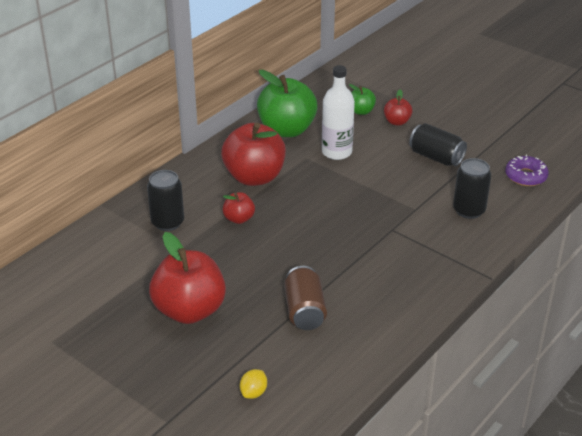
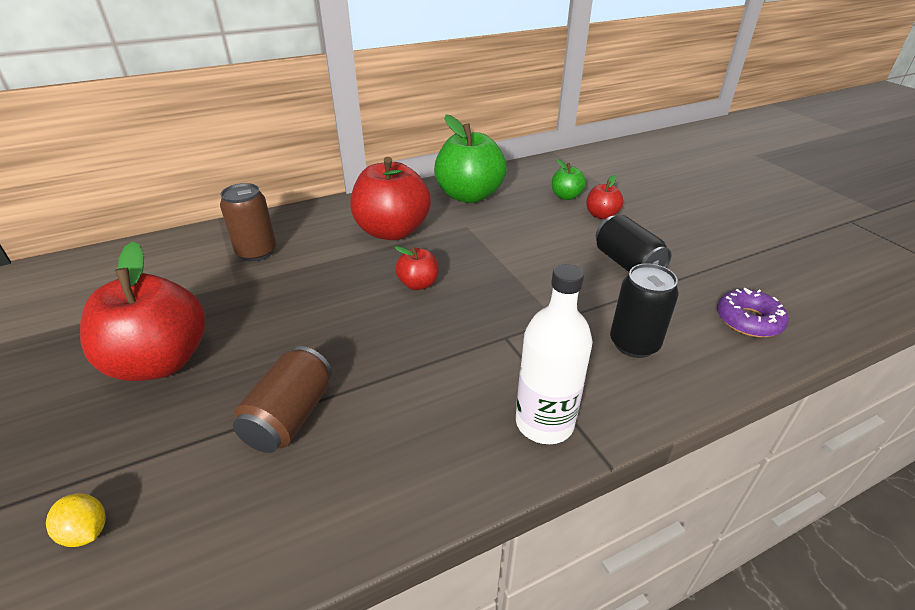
camera: 25 degrees right, 0 degrees up
(167, 222) = (256, 252): black can -> brown can
(239, 219) = (332, 269): red apple -> red apple (418, 284)
(253, 392) = (86, 532): yellow lemon -> yellow lemon turned 75 degrees clockwise
(336, 152) = (506, 229): white bottle -> white bottle (544, 423)

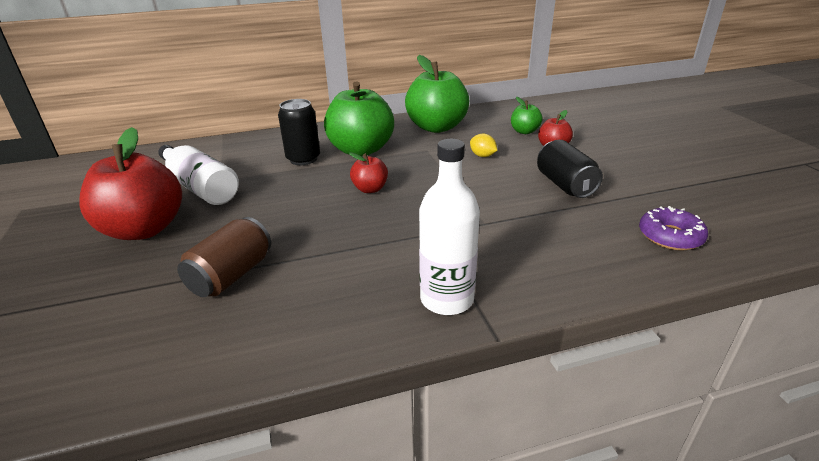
camera: 10 degrees right, 5 degrees down
(86, 532) = (49, 338): yellow lemon -> yellow lemon (482, 156)
(214, 296) = (200, 187): none -> white bottle
(256, 252) = (244, 159): brown can -> none
(392, 231) = (361, 150): red apple -> green apple
(634, 344) = (551, 246): black can -> black can (303, 159)

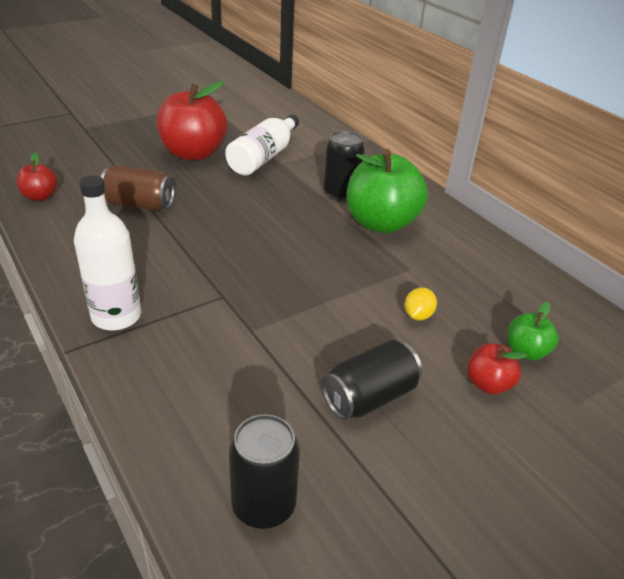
camera: 70 degrees right, 5 degrees up
(370, 189) = (295, 244): red apple -> red apple (40, 196)
(436, 127) = (481, 268): green apple -> none
(670, 236) = (263, 505): purple donut -> black can

